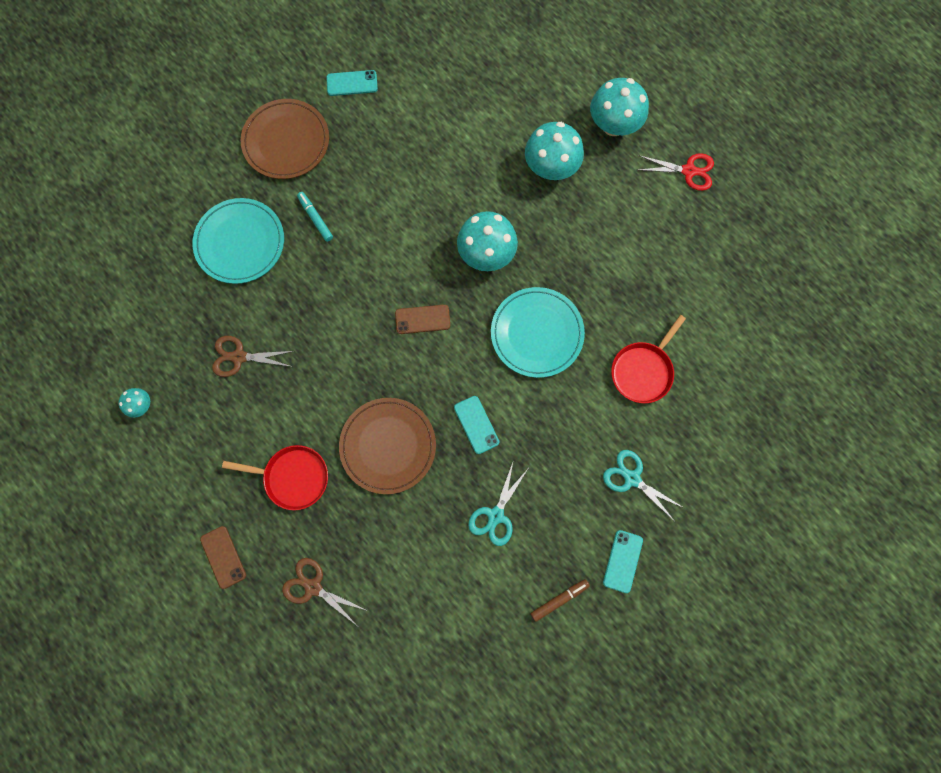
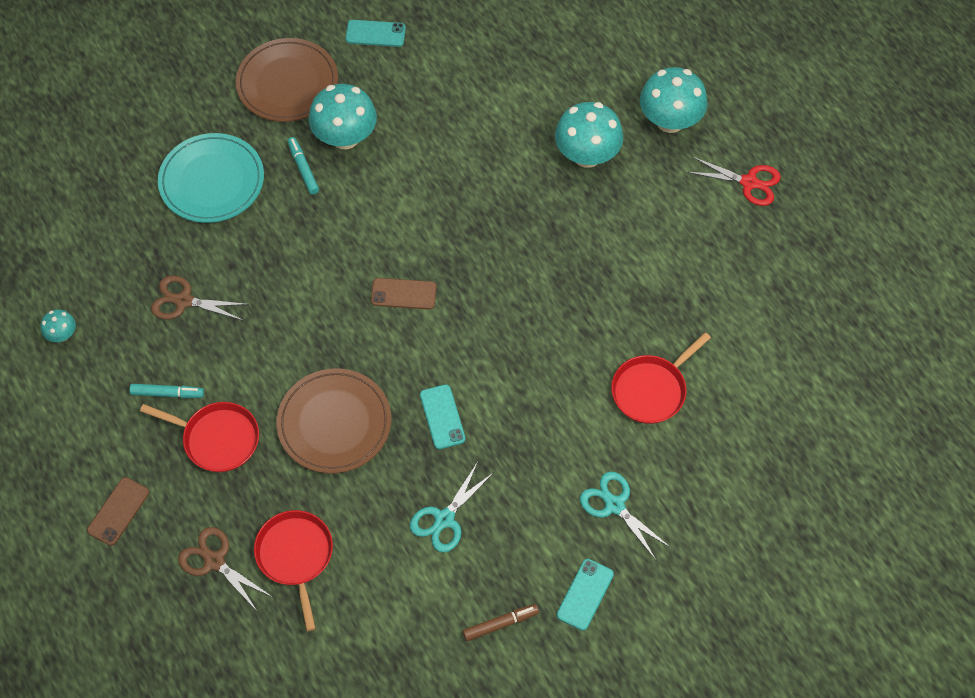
camera: 10 degrees right, 15 degrees down
(223, 557) = (118, 511): brown phone -> brown phone turned 45 degrees clockwise
(242, 443) = (167, 393): none -> turquoise marker
(379, 570) = (295, 556): none -> red pan
(486, 254) = (492, 236): turquoise mushroom -> turquoise mushroom (345, 137)
(537, 333) = (534, 330): turquoise plate -> none

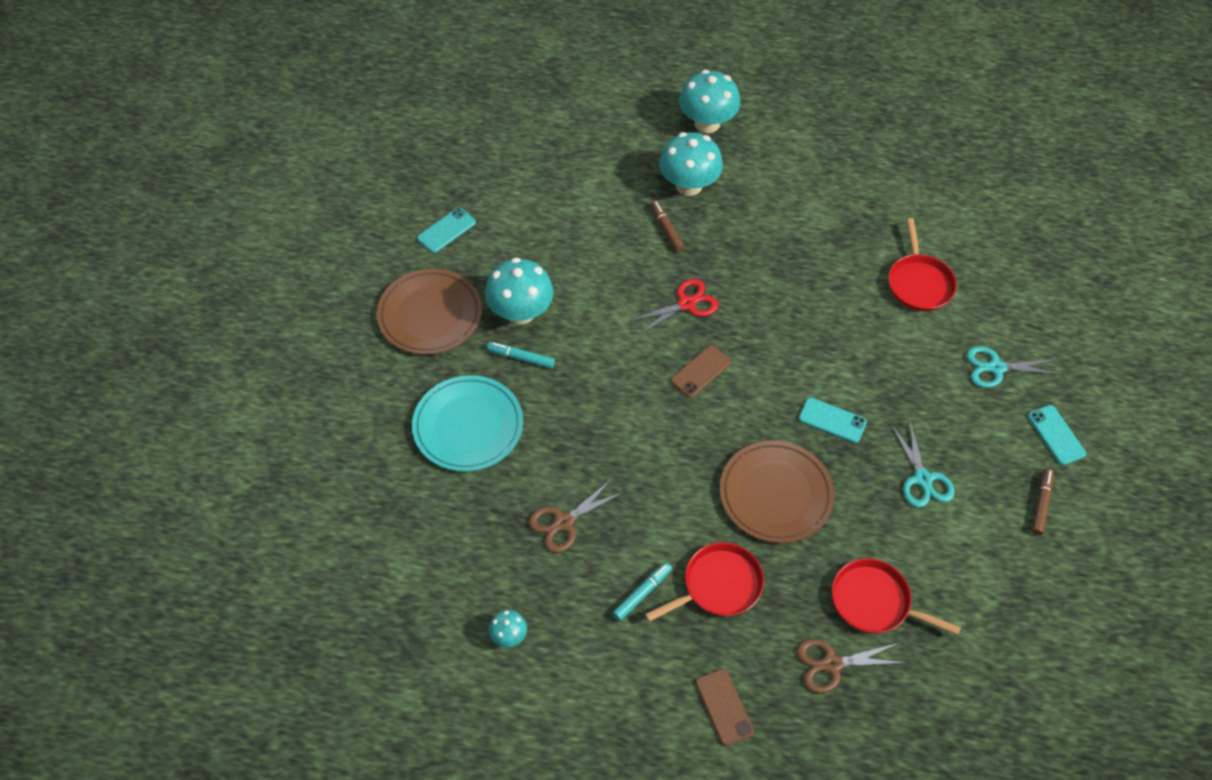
camera: 50 degrees left, 5 degrees down
(523, 172) = (666, 229): none -> brown marker
(749, 182) = (800, 118): red scissors -> red scissors (686, 304)

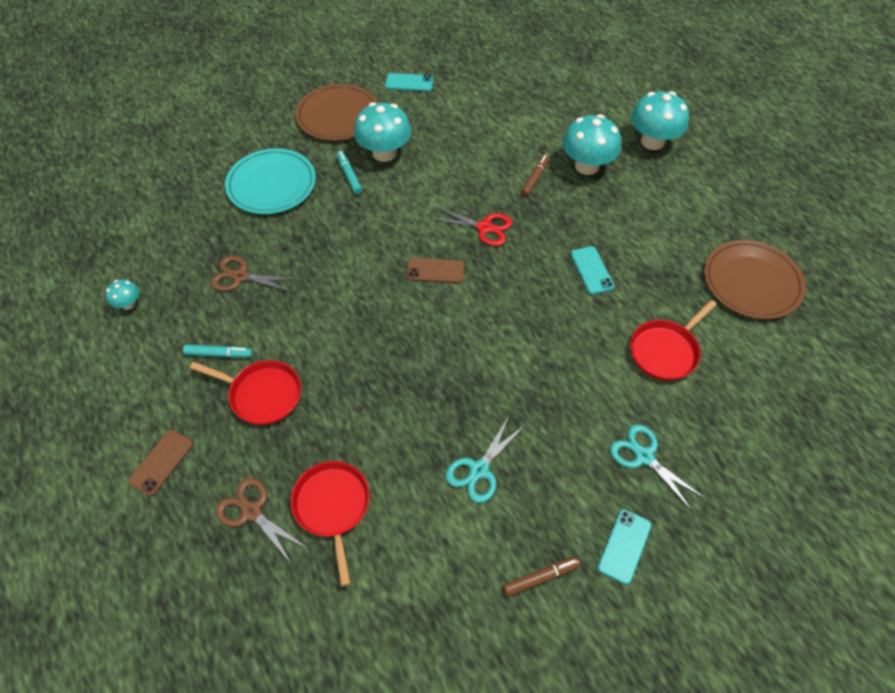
camera: 50 degrees right, 0 degrees up
(775, 494) = (372, 380): brown plate -> brown plate (751, 282)
(832, 420) = (473, 375): turquoise phone -> turquoise phone (591, 270)

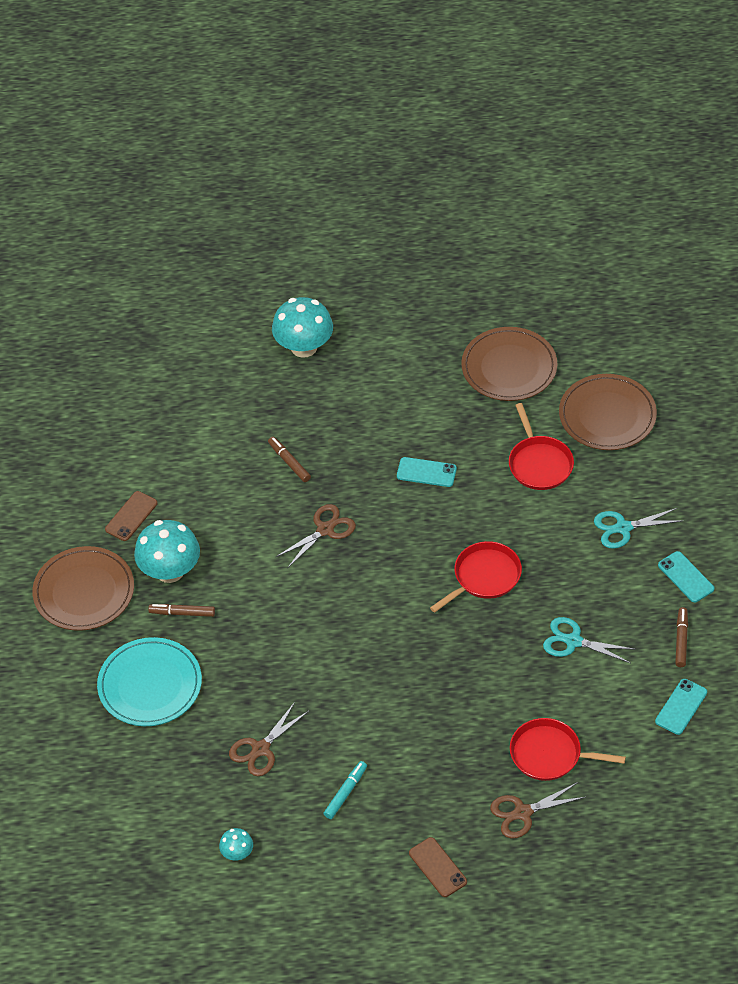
camera: 60 degrees left, 5 degrees down
(262, 394) = (411, 771): red pan -> red pan (484, 577)
(349, 175) = (182, 613): turquoise marker -> brown marker
(409, 83) = (76, 508): turquoise phone -> turquoise phone (681, 707)
(435, 271) = (353, 589): brown phone -> brown phone (131, 516)
(479, 470) = (573, 641): turquoise scissors -> turquoise scissors turned 135 degrees clockwise
(484, 227) = (325, 529): red scissors -> brown scissors
(586, 166) = (300, 414): turquoise mushroom -> none
(765, 383) = (607, 415): none -> brown plate

